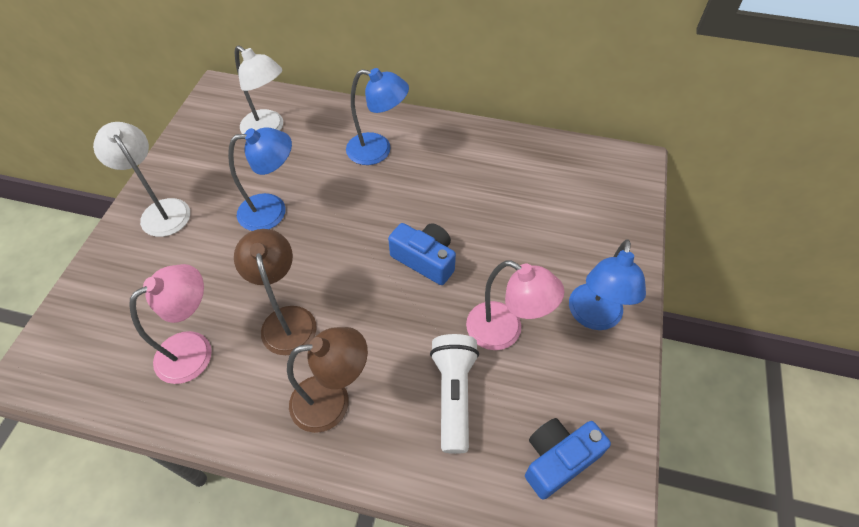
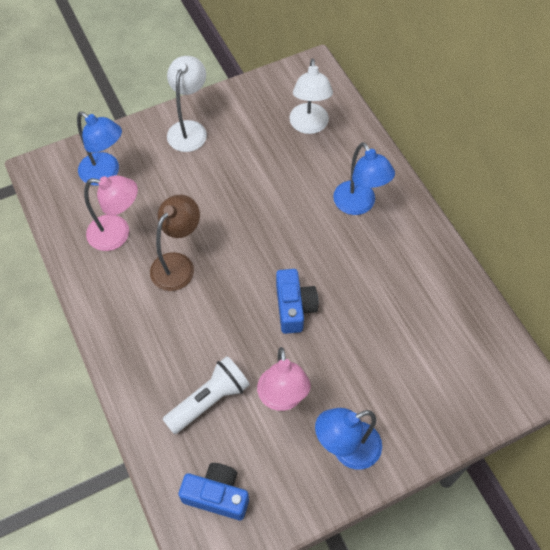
camera: 50 degrees right, 5 degrees up
(272, 210) = (247, 187): blue lamp -> blue lamp (105, 173)
(333, 400) = (148, 334): brown lamp -> none

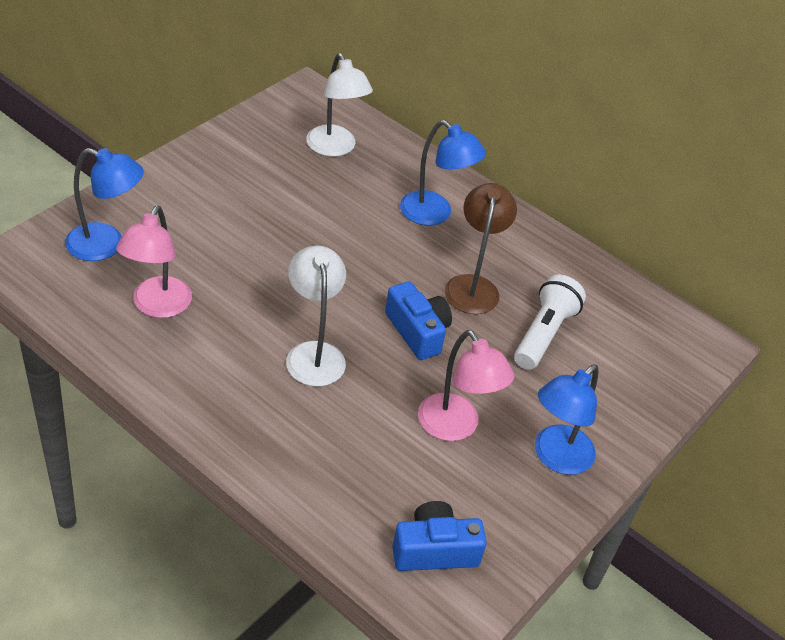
camera: 30 degrees left, 15 degrees down
(117, 234) = (157, 306): pink lamp -> pink lamp turned 120 degrees clockwise
(178, 264) = (253, 321): brown lamp -> brown lamp (473, 286)
(189, 129) = (191, 178): white lamp -> white lamp (314, 353)
(209, 400) = (370, 453): white flashlight -> white flashlight (544, 334)

